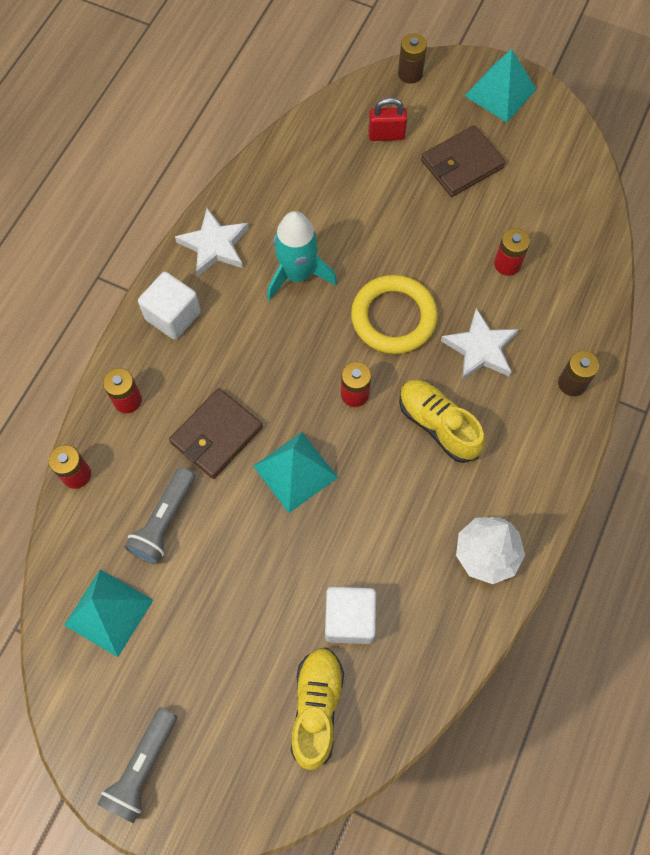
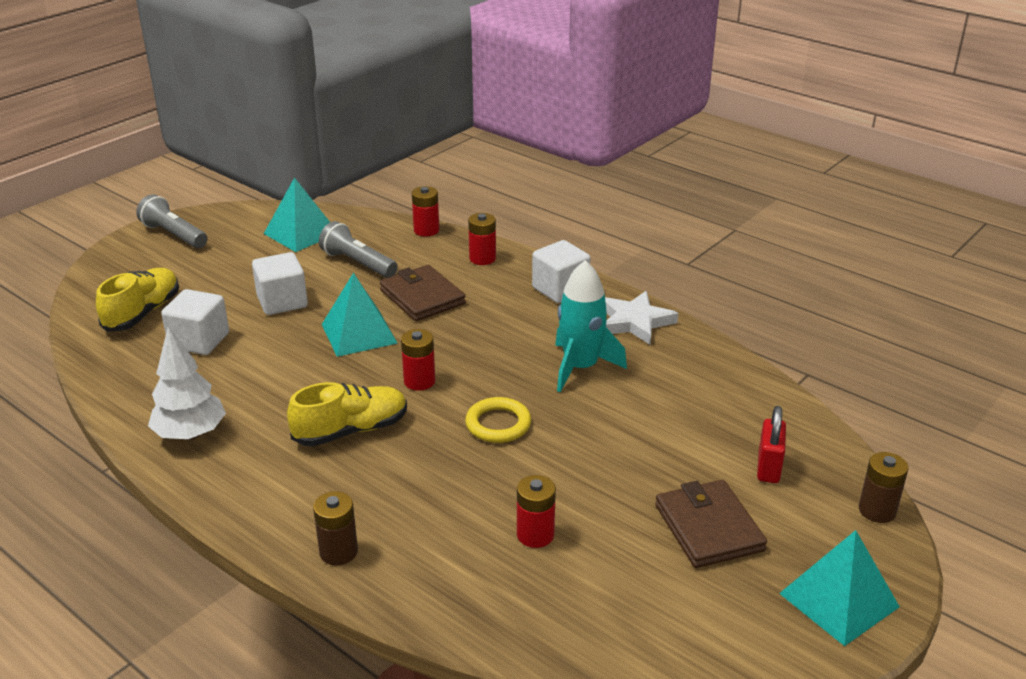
camera: 105 degrees right, 35 degrees down
(258, 569) = (282, 302): none -> white cube
(316, 708) = (143, 313): yellow shoe -> yellow shoe turned 90 degrees counterclockwise
(393, 317) = (498, 424): yellow ring -> yellow ring, size x0.64
(480, 349) = (426, 483): white star -> none

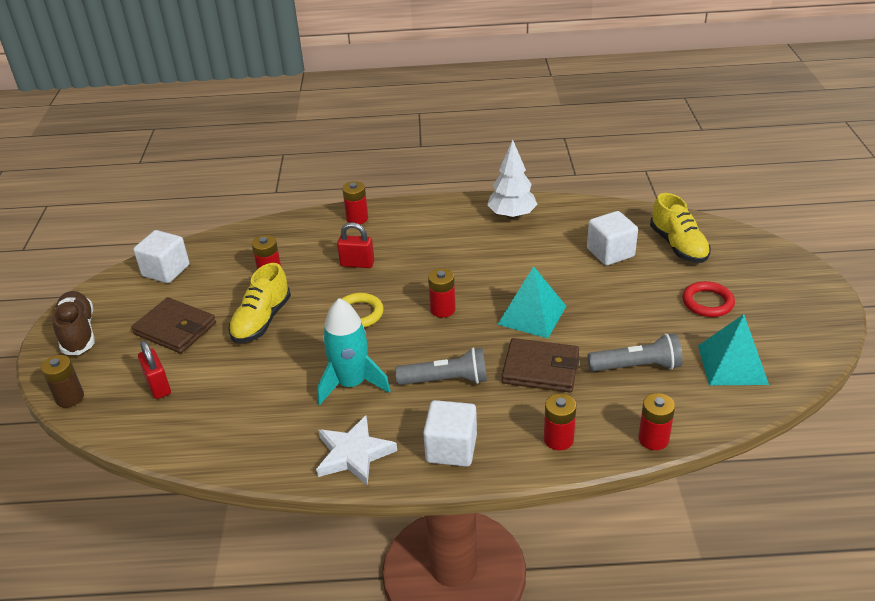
camera: 140 degrees right, 5 degrees up
(174, 235) = (802, 301): grey flashlight -> grey flashlight (446, 380)
(227, 268) = (707, 302): none -> red ring
(282, 302) = (620, 304): white cube -> white cube (166, 271)
(338, 552) = (357, 218): brown battery -> red battery
(351, 430) = (436, 262): yellow shoe -> yellow shoe (261, 321)
(426, 483) = (357, 264): none -> red padlock
(839, 600) = (78, 333): turquoise pyramid -> brown shoe

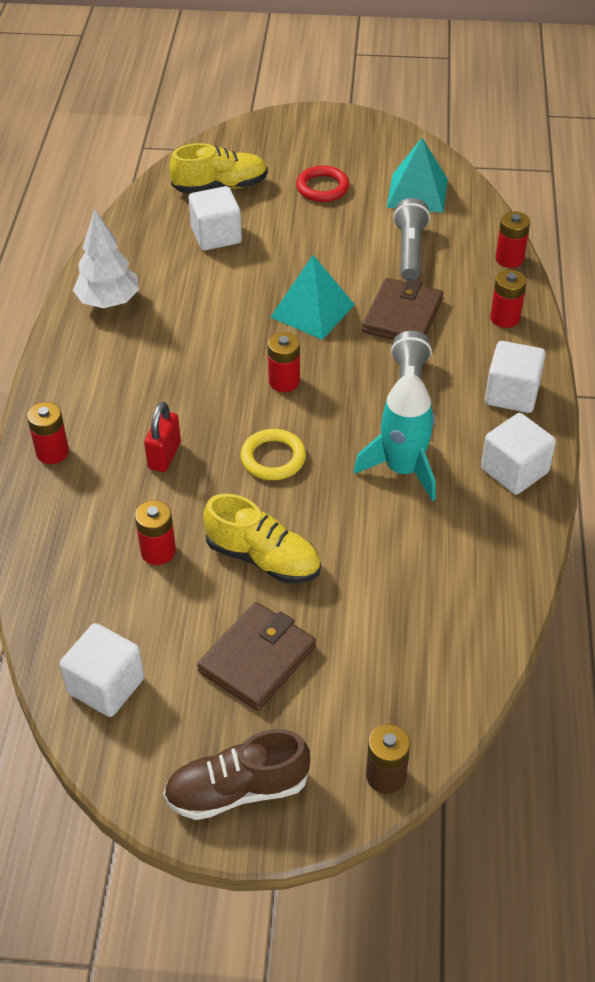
camera: 85 degrees left, 10 degrees up
(158, 386) = (377, 667): red padlock -> none
(353, 454) = (514, 470): white star -> white cube

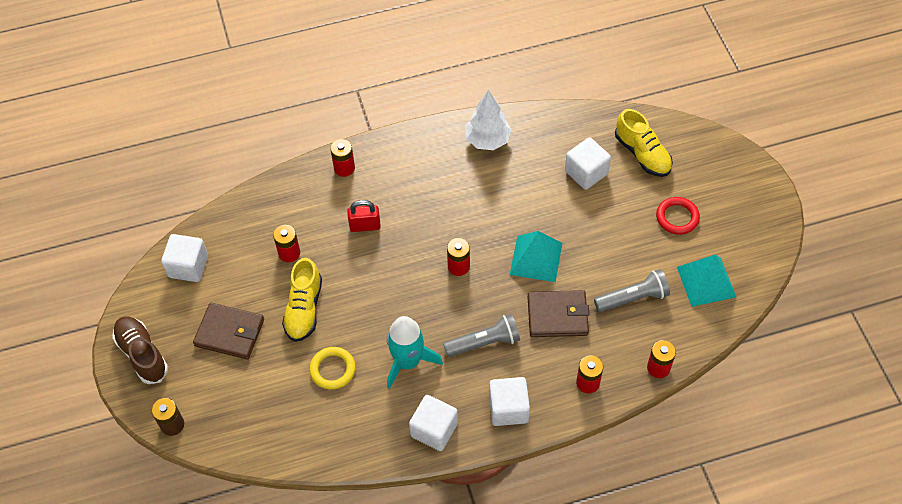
camera: 70 degrees right, 10 degrees up
(273, 458) = (387, 285): yellow ring -> yellow ring (332, 369)

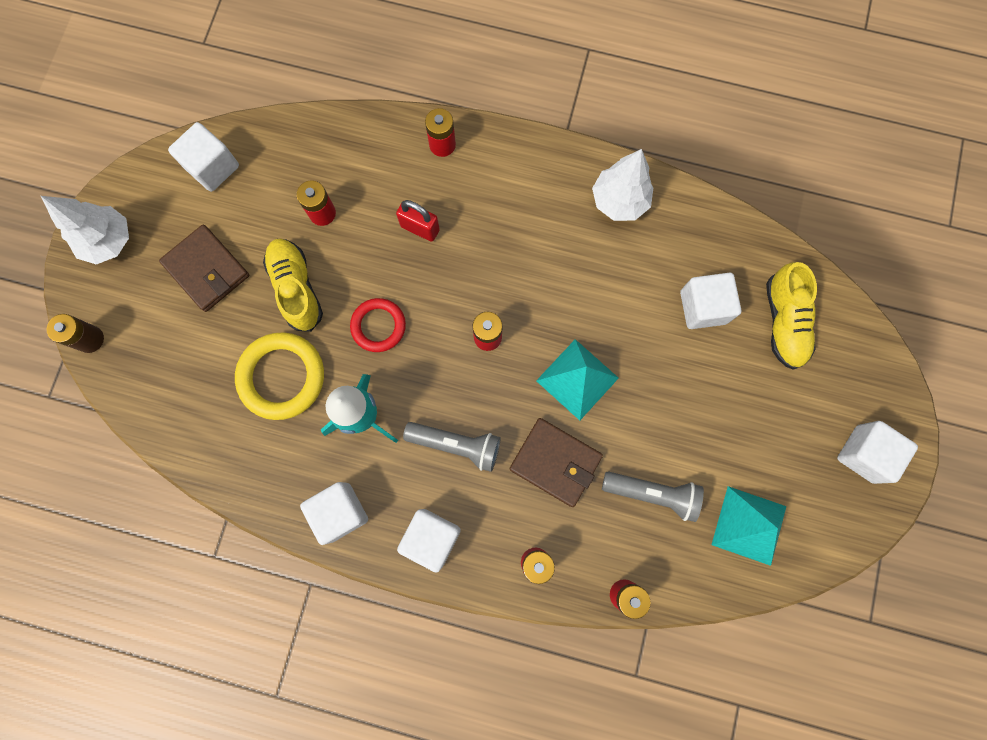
camera: 30 degrees right, 20 degrees up
(142, 354) = (109, 241): brown shoe -> white tree
(304, 309) = (297, 288): yellow shoe -> yellow shoe turned 120 degrees clockwise
(332, 369) = (282, 377): yellow ring -> yellow ring, size x1.57
(677, 217) = (770, 426): red ring -> red ring (378, 326)
(745, 201) = (864, 454): none -> white cube

